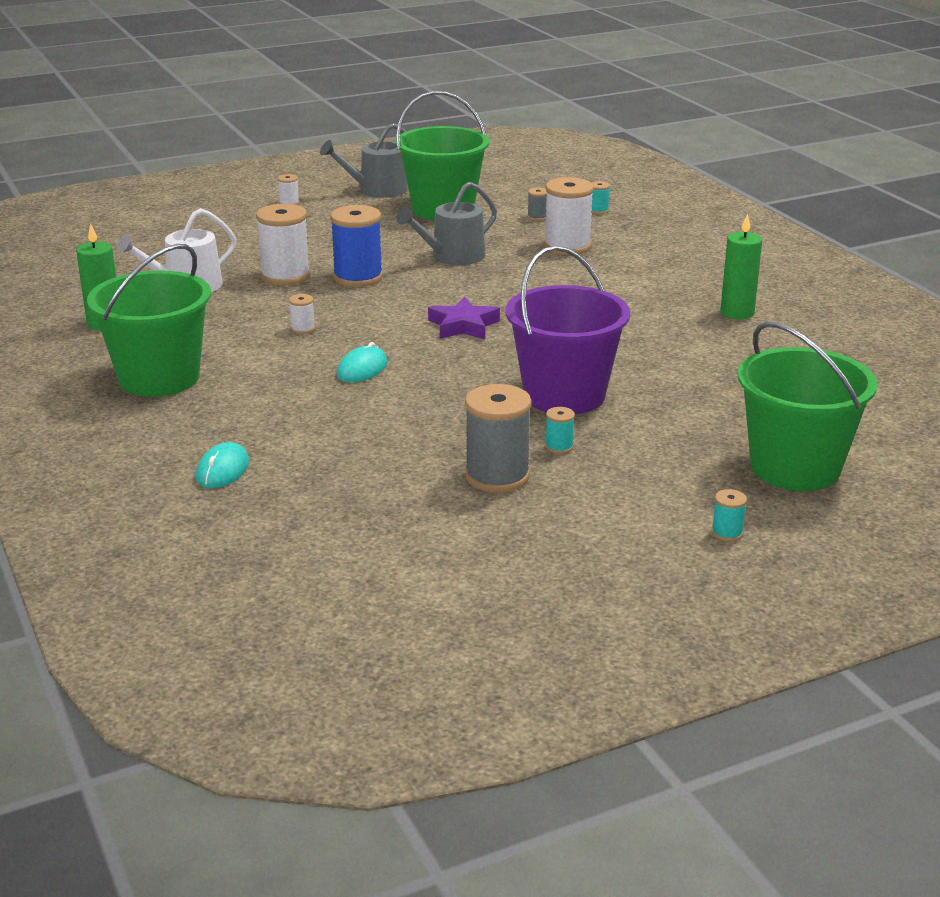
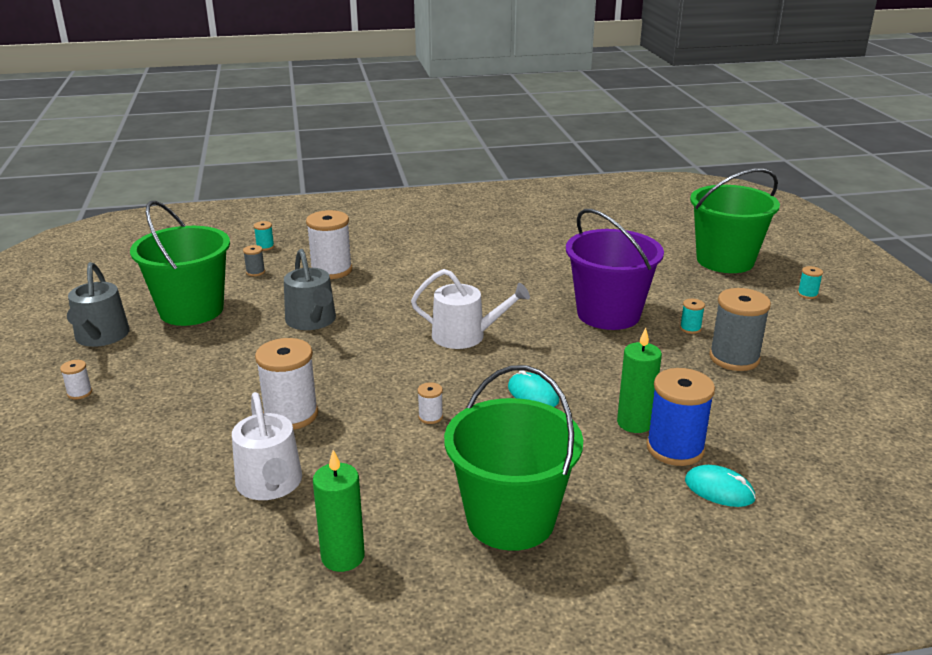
camera: 75 degrees left, 0 degrees up
(358, 277) = (325, 373): blue spool -> blue spool (675, 448)
(463, 326) = (465, 336): purple star -> white watering can
(737, 313) = (495, 235): green candle -> green candle (634, 423)

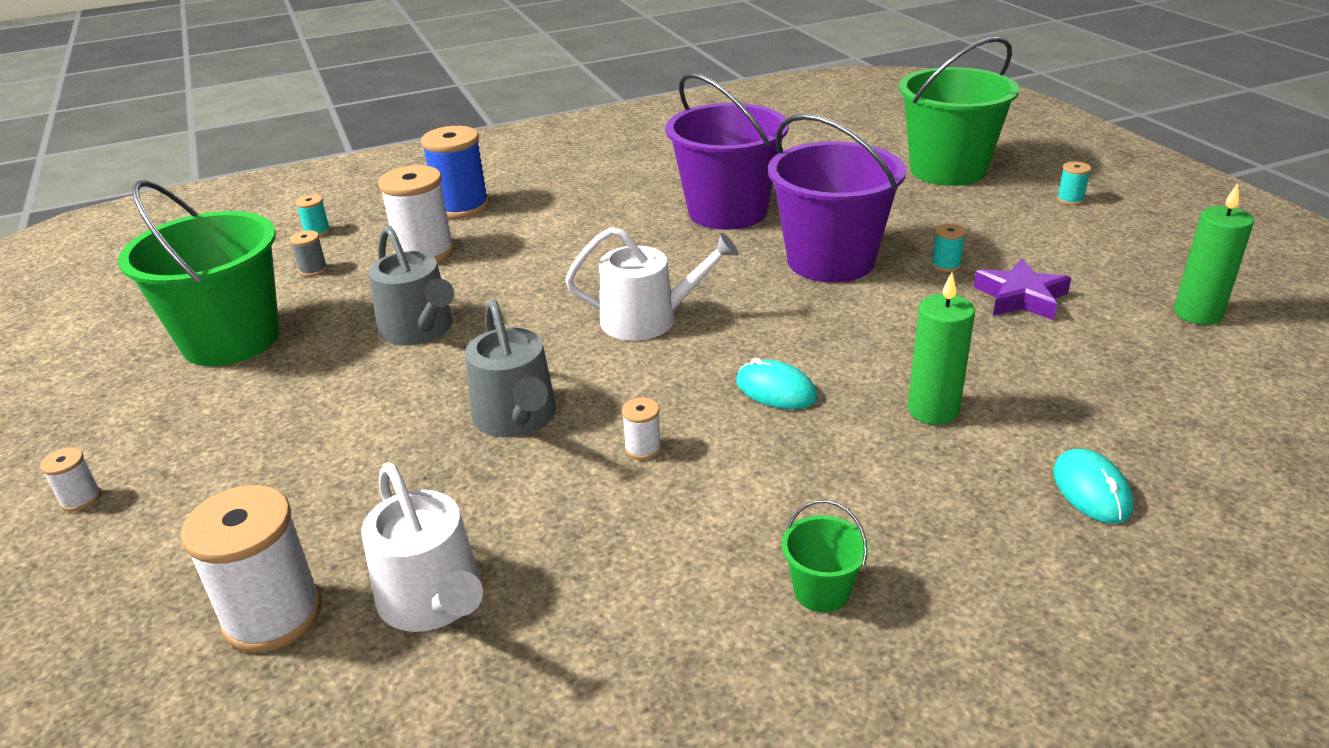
camera: 10 degrees left, 5 degrees up
(101, 337) = (96, 402): grey watering can -> grey watering can (517, 418)
(291, 415) = (432, 479): white spool -> white spool (273, 615)
(343, 557) = (589, 705): green candle -> green candle (1197, 313)
(510, 519) = (821, 591): green bucket -> green bucket, size x0.41
(549, 270) = (727, 211): none -> purple bucket
(675, 448) = (1004, 439): blue spool -> blue spool (462, 207)
(719, 490) = (1091, 490): turquoise mouse -> turquoise mouse turned 60 degrees clockwise
(734, 358) = (1020, 297): grey spool -> purple star

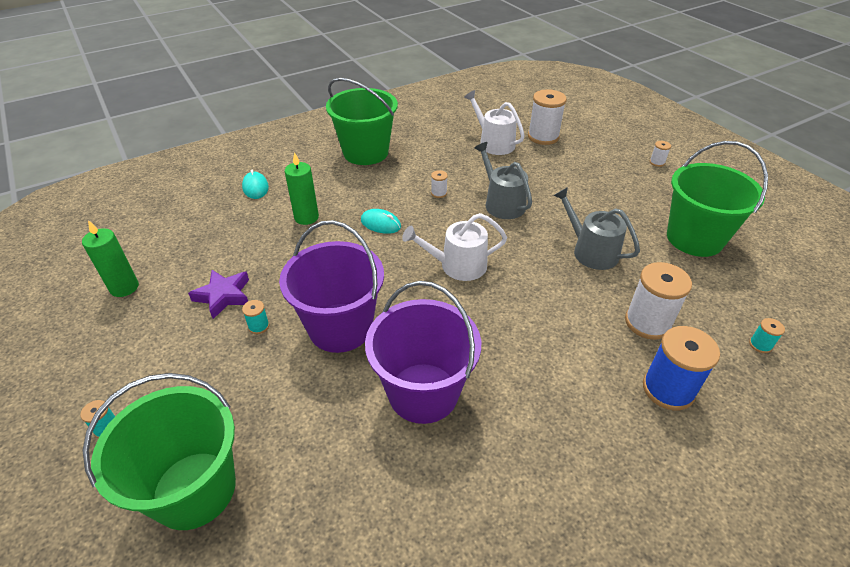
camera: 170 degrees right, 10 degrees up
(313, 270) = (712, 299): grey spool -> none
(821, 591) = (366, 152): green bucket -> green bucket, size x2.41

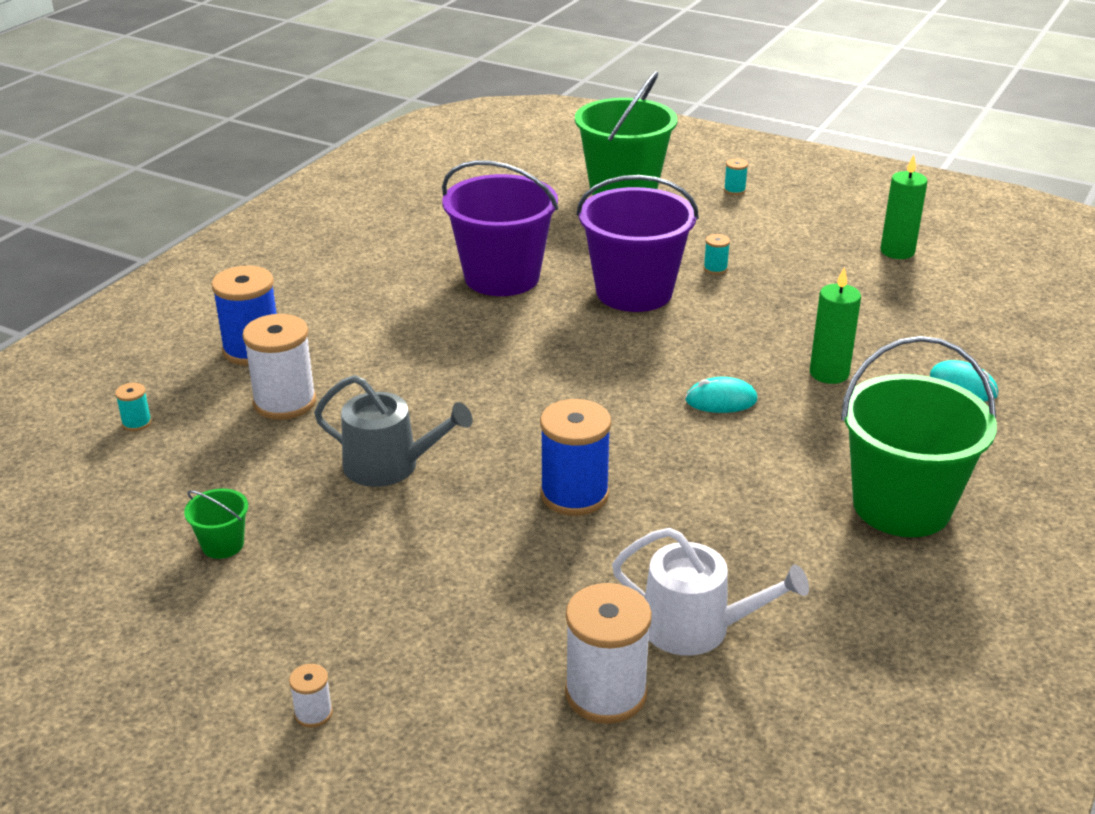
camera: 150 degrees right, 10 degrees down
(223, 296) = (789, 276): purple star -> none
(439, 193) = (690, 475): white spool -> none
(457, 266) = (564, 385): white watering can -> none
(501, 203) = (574, 495): grey watering can -> blue spool
(694, 238) = (223, 545): green bucket -> green bucket, size x0.41

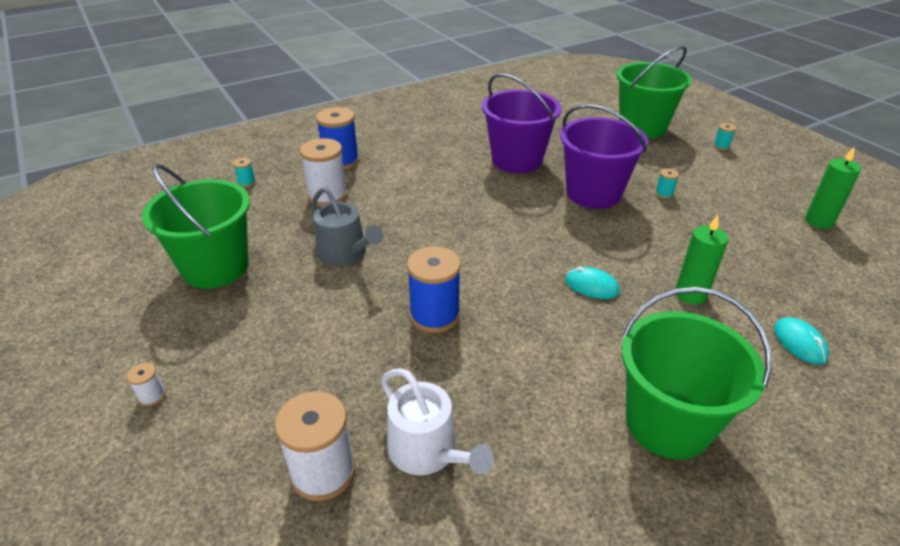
camera: 30 degrees right, 5 degrees up
(223, 545) = (216, 267): green bucket -> green bucket, size x2.41

